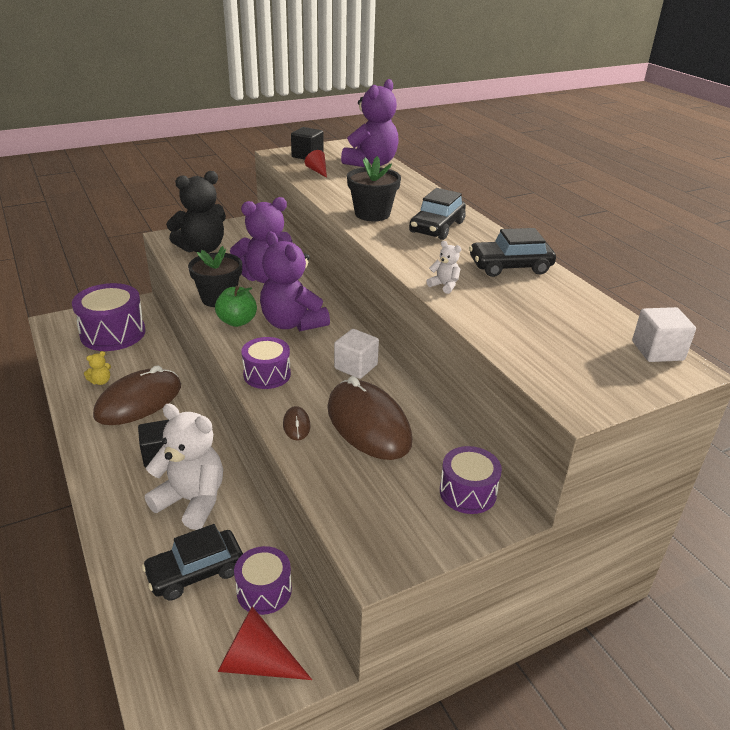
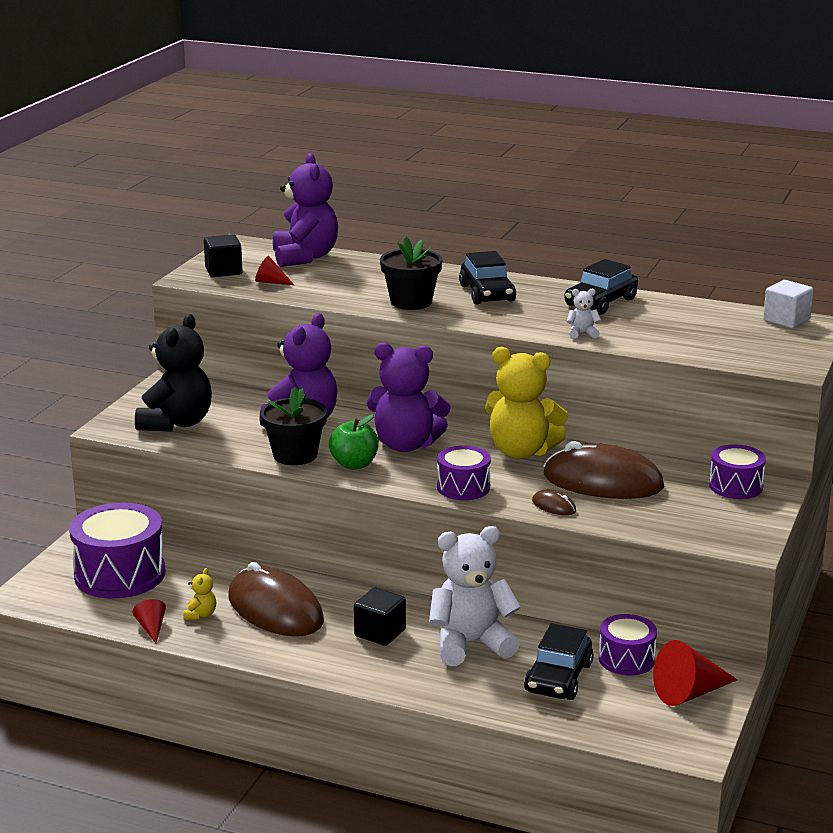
camera: 40 degrees left, 10 degrees down
(67, 375) = (151, 628): none -> red cone
(139, 401) = (275, 609): brown mouse -> brown mouse turned 45 degrees counterclockwise
(356, 366) = (521, 451): white cube -> yellow teddy bear

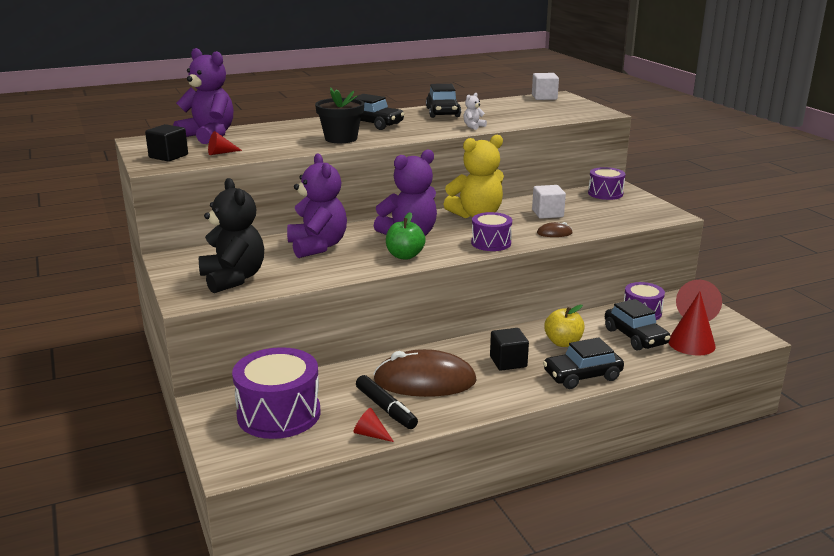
camera: 45 degrees left, 0 degrees up
(200, 615) = (386, 408): yellow teddy bear -> black marker
(295, 455) = (357, 265): black flower pot -> none
(419, 682) = (582, 376): none -> black car
(470, 644) = (563, 342): white teddy bear -> yellow apple
(603, 481) = (547, 213): brown mouse -> white cube
(603, 717) = (691, 343): none -> red cone

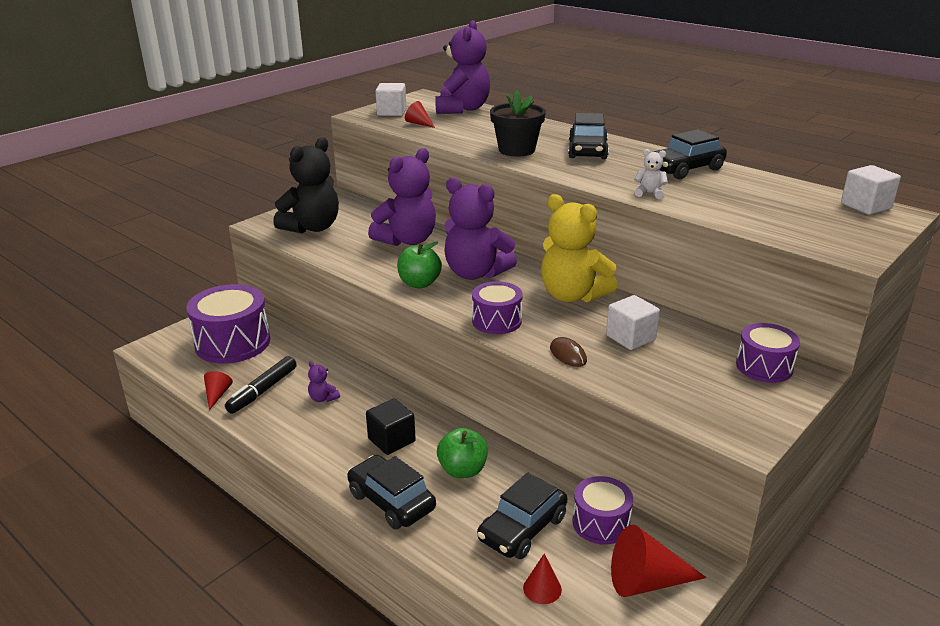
camera: 65 degrees right, 5 degrees up
(168, 156) = (391, 112): black cube -> white cube
(425, 381) = (323, 398): brown mouse -> purple teddy bear
(563, 342) = (462, 470): yellow apple -> green apple
(691, 343) = (542, 588): red cone -> red cone, size x0.55

